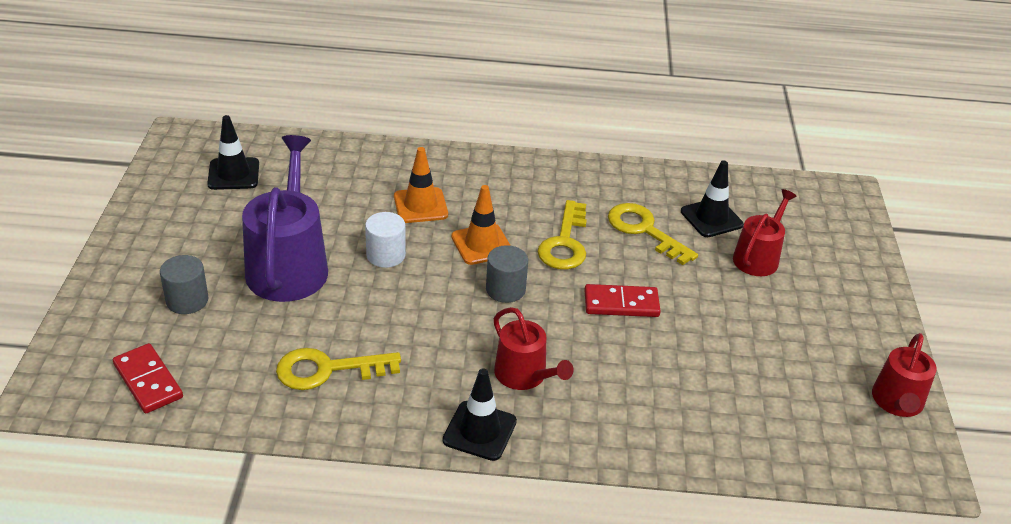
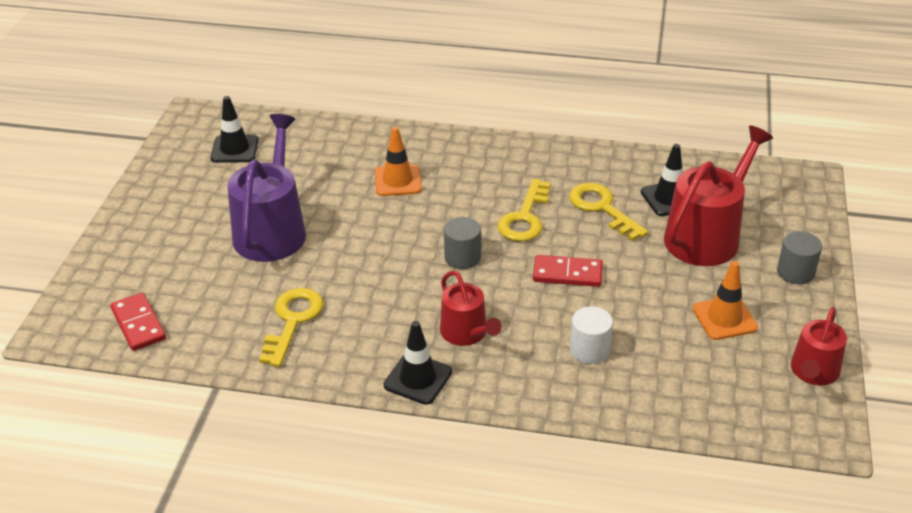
camera: 10 degrees right, 0 degrees up
(187, 300) = (180, 258): grey cylinder -> grey cylinder (795, 272)
(327, 369) = (292, 321): yellow key -> yellow key turned 105 degrees clockwise
(386, 255) = (359, 224): white cylinder -> white cylinder (589, 350)
(482, 244) = (447, 217): orange traffic cone -> orange traffic cone (724, 318)
(758, 257) = (707, 236): red watering can -> red watering can, size x1.71

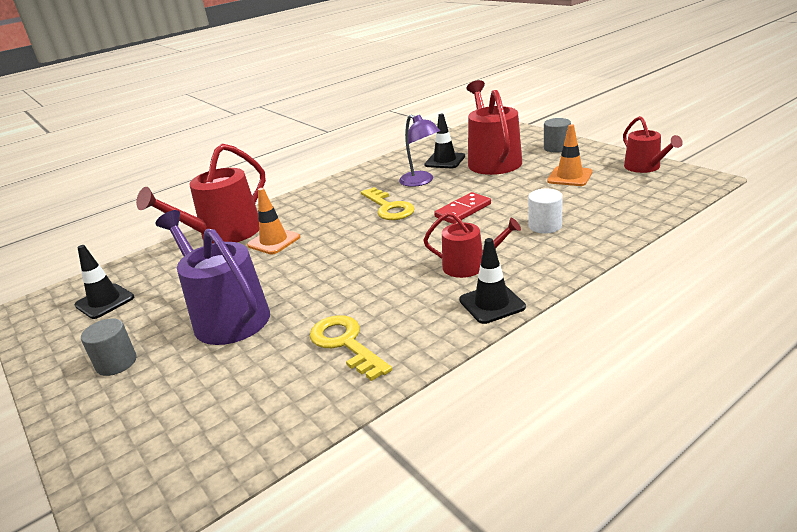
camera: 45 degrees left, 10 degrees down
(139, 324) = (212, 446): red domino -> none
(382, 141) = (224, 234): none -> red watering can
(462, 257) = (391, 242): grey cylinder -> grey cylinder (116, 363)
(602, 208) = (421, 181): yellow key -> purple lamp

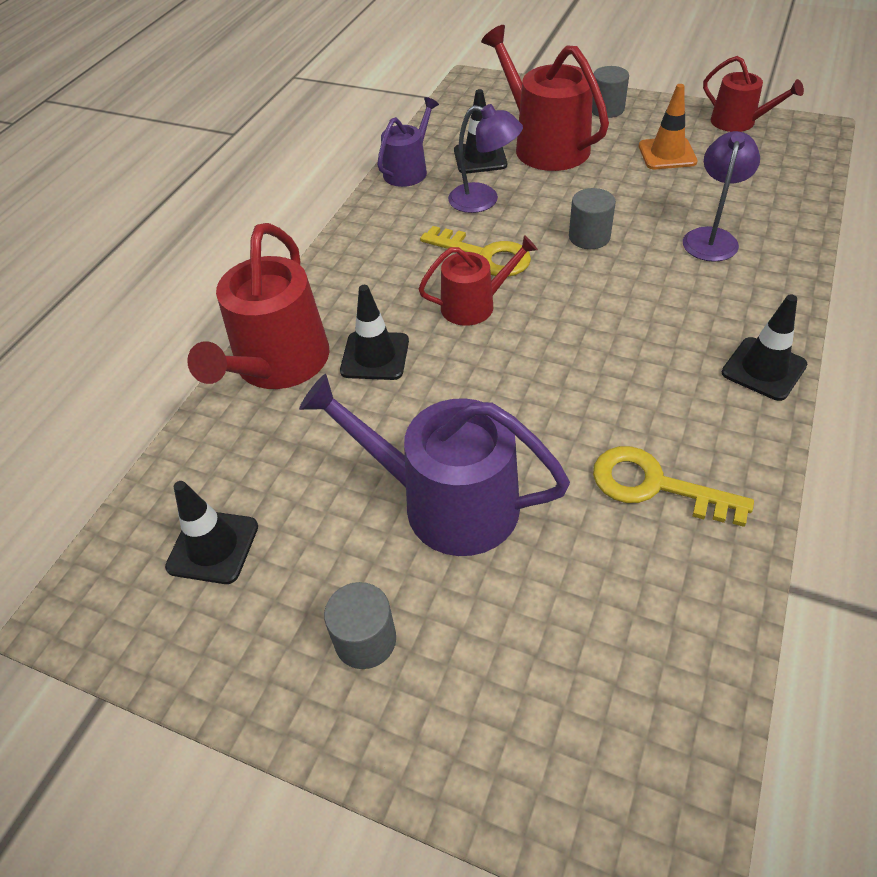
camera: 30 degrees left, 20 degrees up
(274, 241) = (375, 356): orange traffic cone -> black traffic cone
(396, 160) = (408, 170): none -> purple watering can
(463, 210) = (589, 237): red domino -> grey cylinder
(470, 266) = (684, 322): red watering can -> red watering can (474, 305)
(545, 226) = (711, 237): white cylinder -> purple lamp

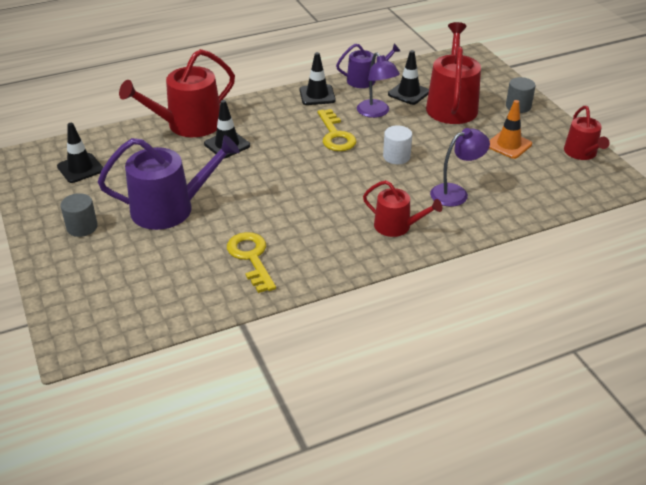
camera: 40 degrees right, 10 degrees down
(446, 502) = (170, 208): purple watering can -> purple watering can turned 105 degrees clockwise
(474, 305) = (297, 151): red watering can -> red watering can (397, 226)
(589, 237) = (396, 156): grey cylinder -> white cylinder
(763, 369) = (374, 254): black traffic cone -> black traffic cone (317, 95)

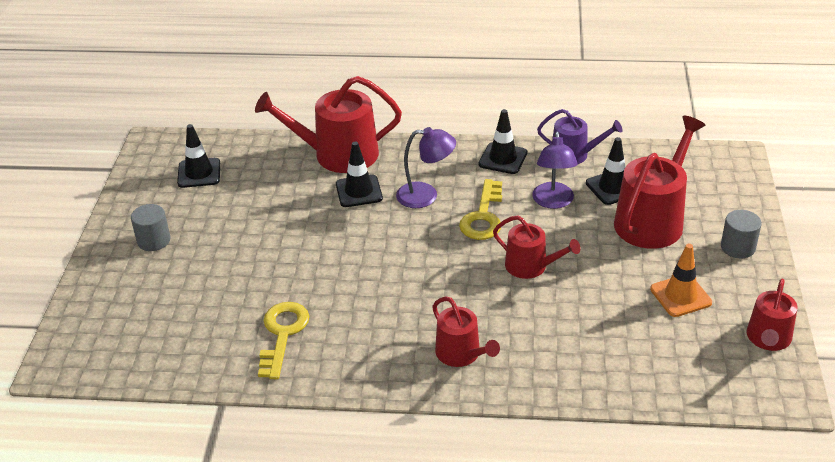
camera: 30 degrees right, 0 degrees up
(170, 208) = (248, 248): purple watering can -> none
(396, 156) = (531, 266): white cylinder -> red watering can
(456, 193) = (563, 336): purple lamp -> purple lamp (426, 195)

